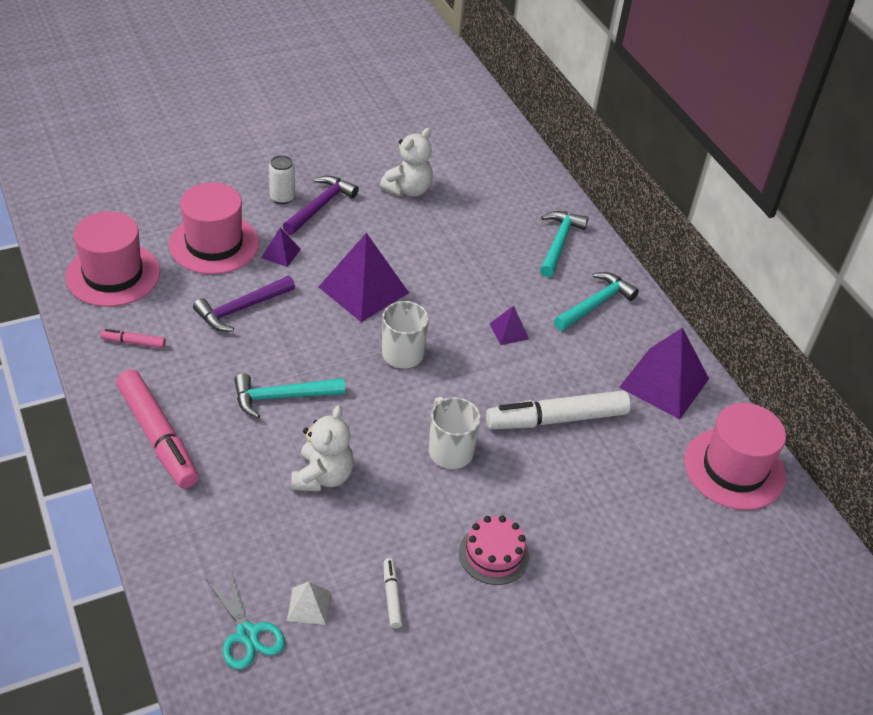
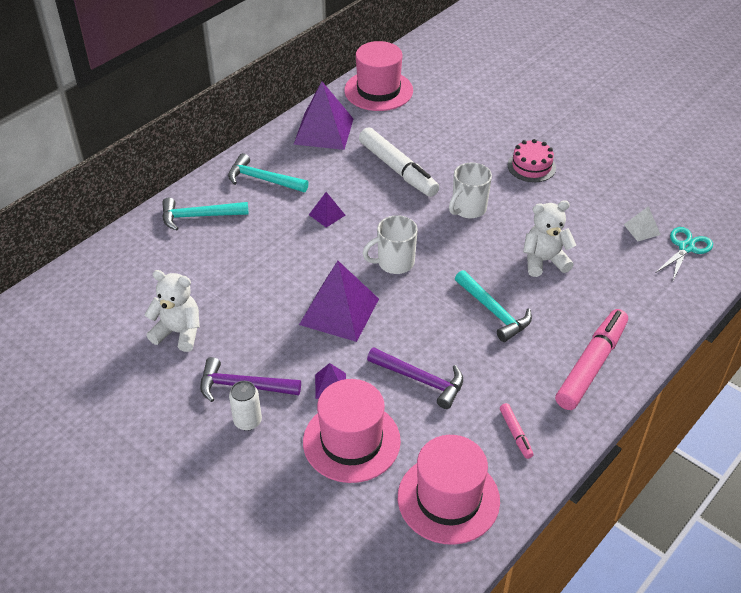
camera: 110 degrees left, 0 degrees up
(392, 596) = (600, 197): white marker -> none

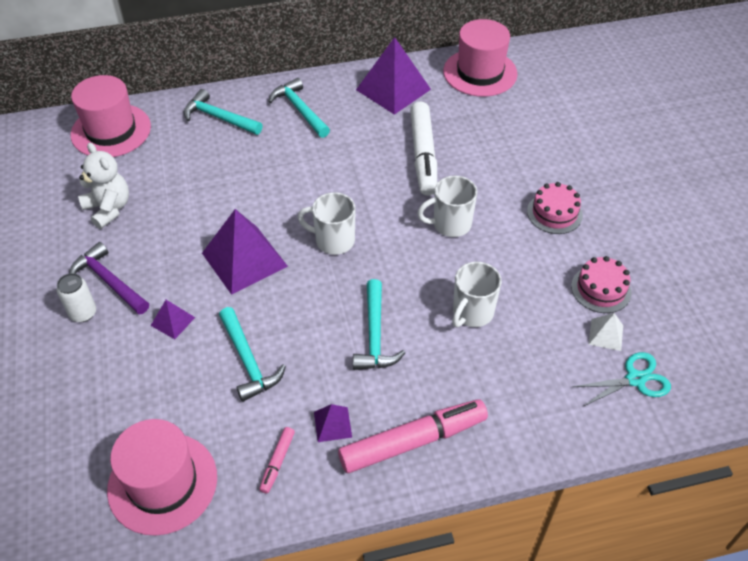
camera: 35 degrees right, 5 degrees up
(327, 215) = (320, 167): purple pyramid -> purple pyramid (332, 424)
(351, 441) = (140, 380): pink hat -> pink hat (111, 131)
(420, 380) = (248, 361): purple hammer -> turquoise hammer
(544, 261) = (472, 313): white teddy bear -> white mug
(610, 202) = (601, 289): none -> pink cake

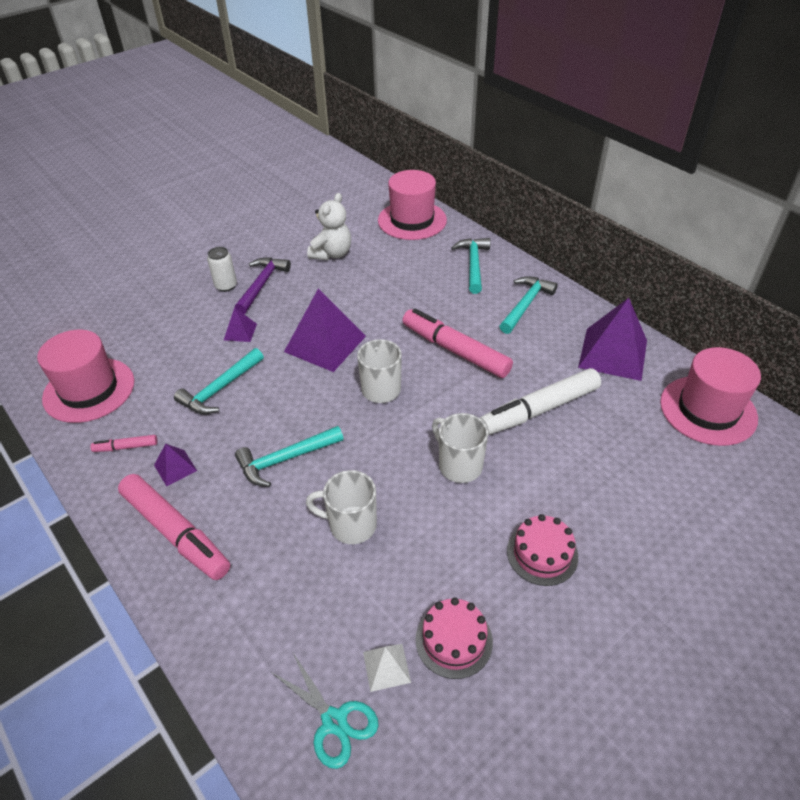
camera: 65 degrees right, 5 degrees down
(322, 175) = (455, 350): none -> pink marker

